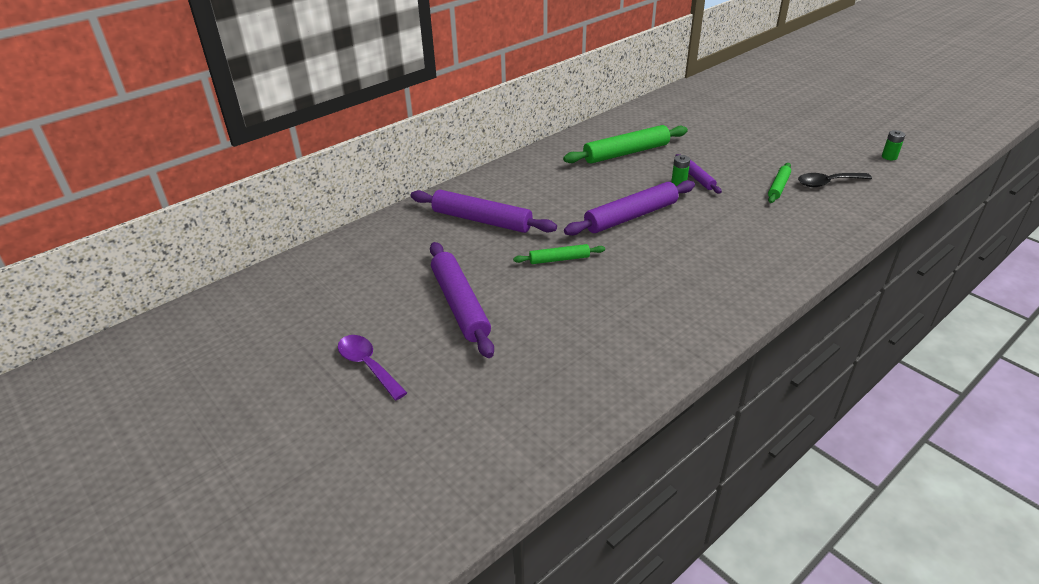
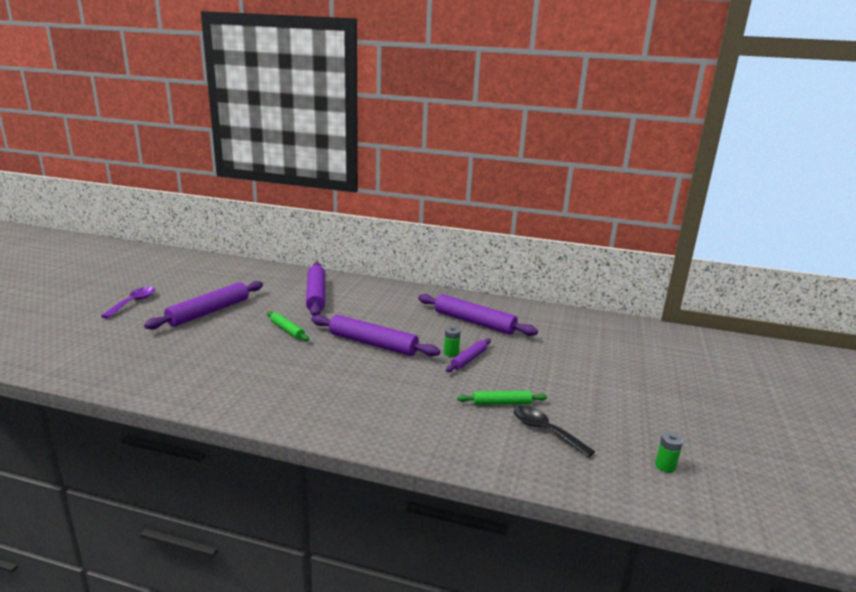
camera: 55 degrees right, 15 degrees down
(626, 153) = (474, 322): green rolling pin -> purple rolling pin

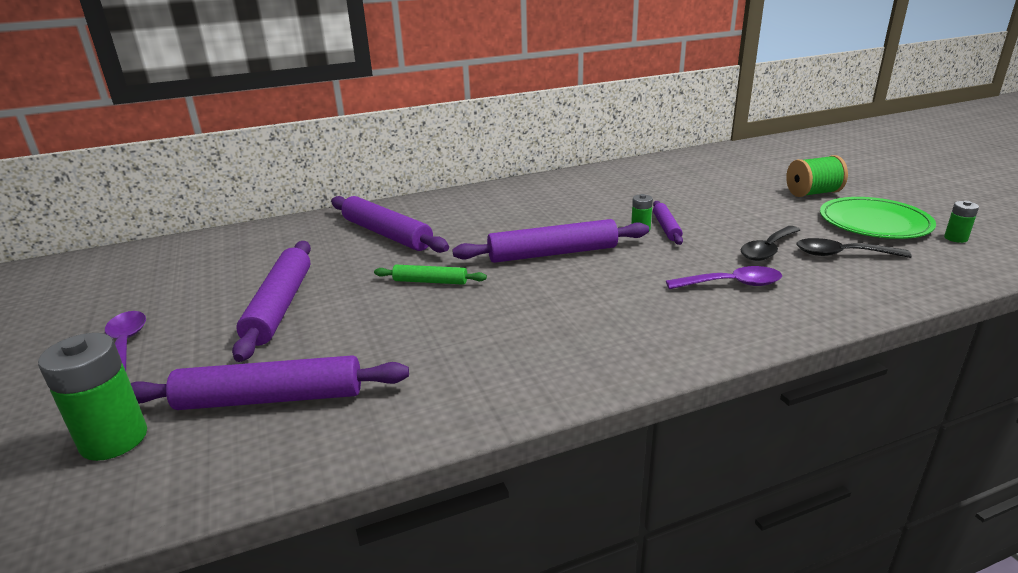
camera: 35 degrees left, 5 degrees up
(72, 339) = (114, 439): none -> green battery
(430, 410) = (731, 284): none -> purple spoon
(474, 322) = (602, 196): purple rolling pin -> purple rolling pin (271, 398)
(501, 403) = (767, 250): green rolling pin -> black spoon
(626, 424) = (874, 222): none -> green plate
(629, 384) = (813, 193): none -> green spool

